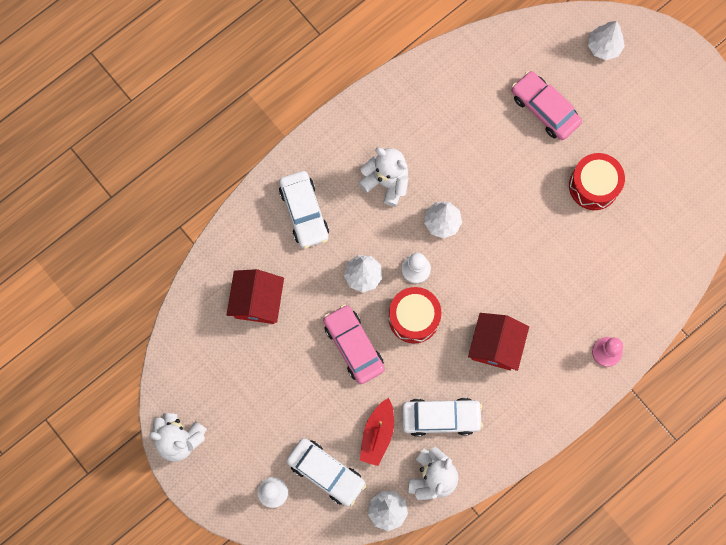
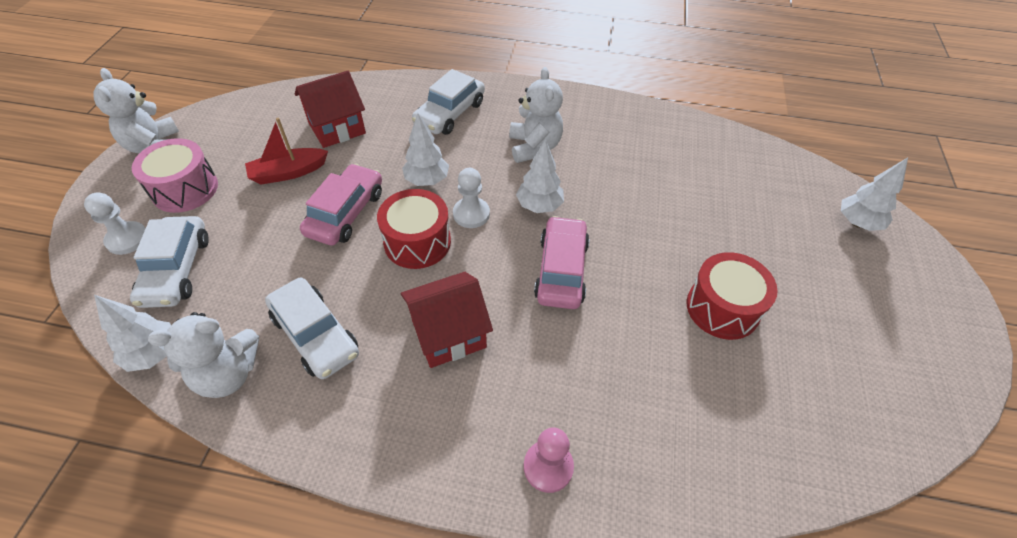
camera: 50 degrees right, 25 degrees down
(247, 437) = (185, 189): none -> pink drum
(377, 434) = (254, 288): red boat -> red boat (288, 172)
(544, 109) = (740, 215): pink car -> pink car (561, 270)

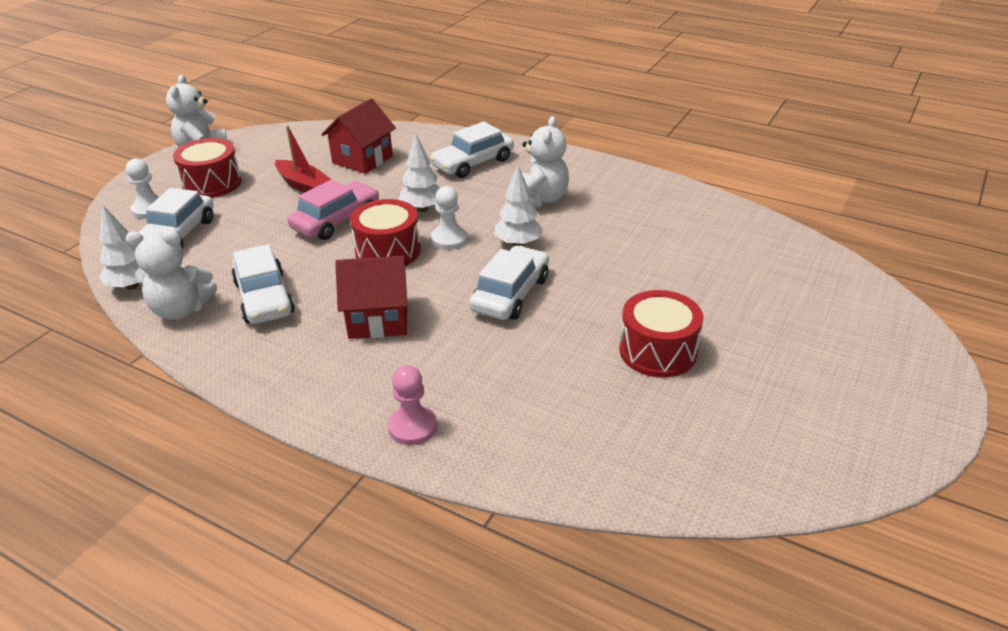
camera: 20 degrees right, 15 degrees down
(185, 189) = (212, 183): pink drum -> red drum
(288, 172) = (303, 185): red boat -> red boat turned 135 degrees counterclockwise
(337, 128) = (362, 159): red house -> red house turned 45 degrees counterclockwise
(561, 270) = (510, 294): pink car -> white car
(857, 223) = (859, 312): white tree -> none

